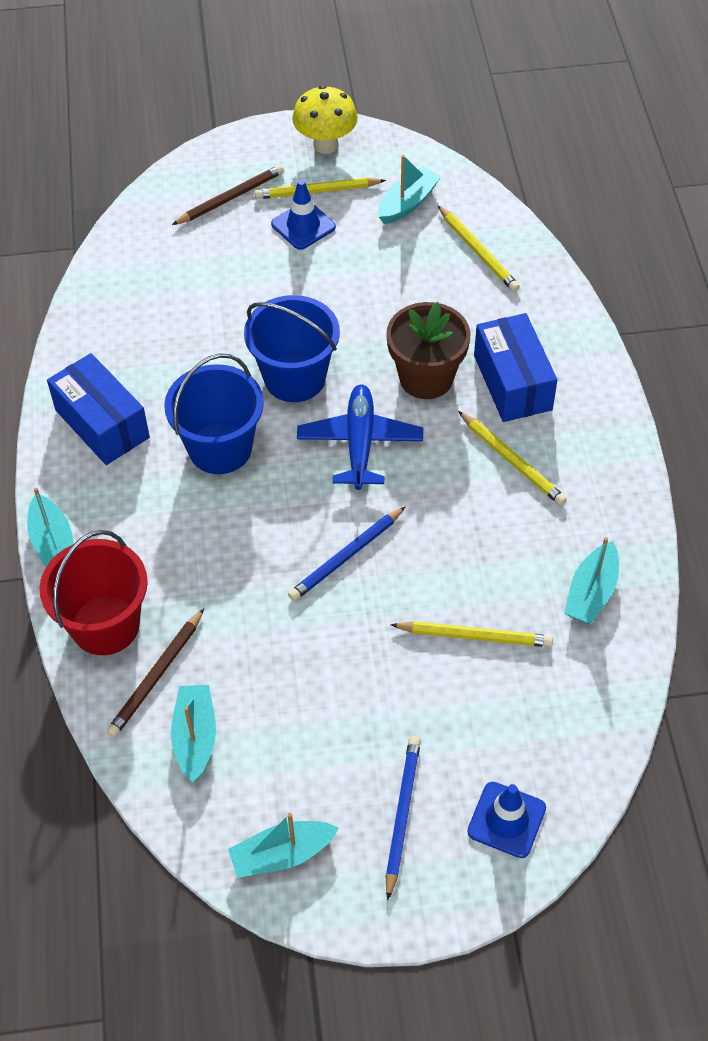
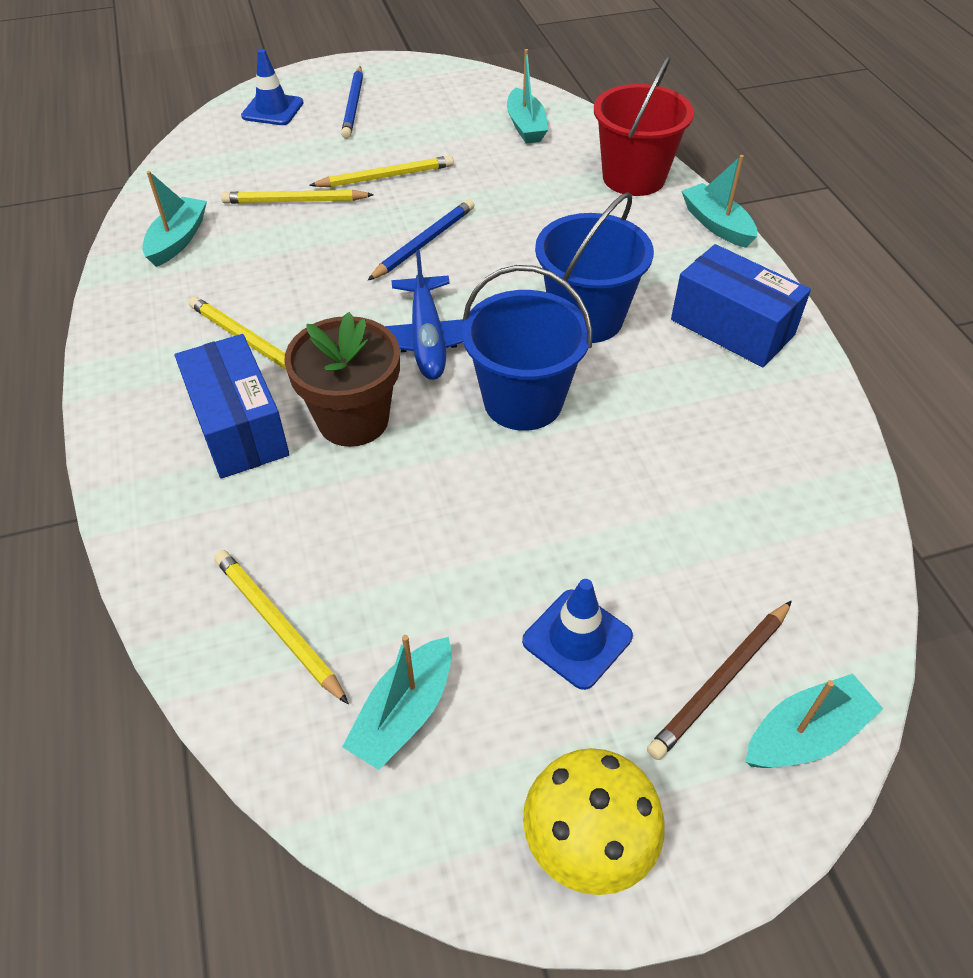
camera: 170 degrees right, 5 degrees down
(156, 675) = (573, 154): brown pencil -> none
(282, 854) = (440, 82): turquoise boat -> turquoise boat (805, 734)
(317, 191) = (572, 718): yellow pencil -> yellow pencil (385, 177)

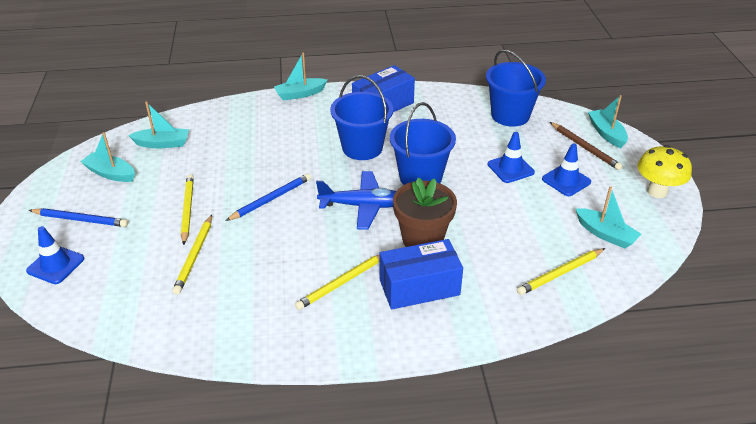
camera: 80 degrees left, 10 degrees down
(178, 240) = (214, 320): turquoise boat -> turquoise boat (110, 173)
(424, 243) = (271, 199): blue pencil -> blue pencil turned 90 degrees clockwise
(591, 535) = (510, 168): none -> blue traffic cone
(633, 178) = (243, 112): red bucket -> none
(793, 528) = (510, 115): none -> blue bucket

